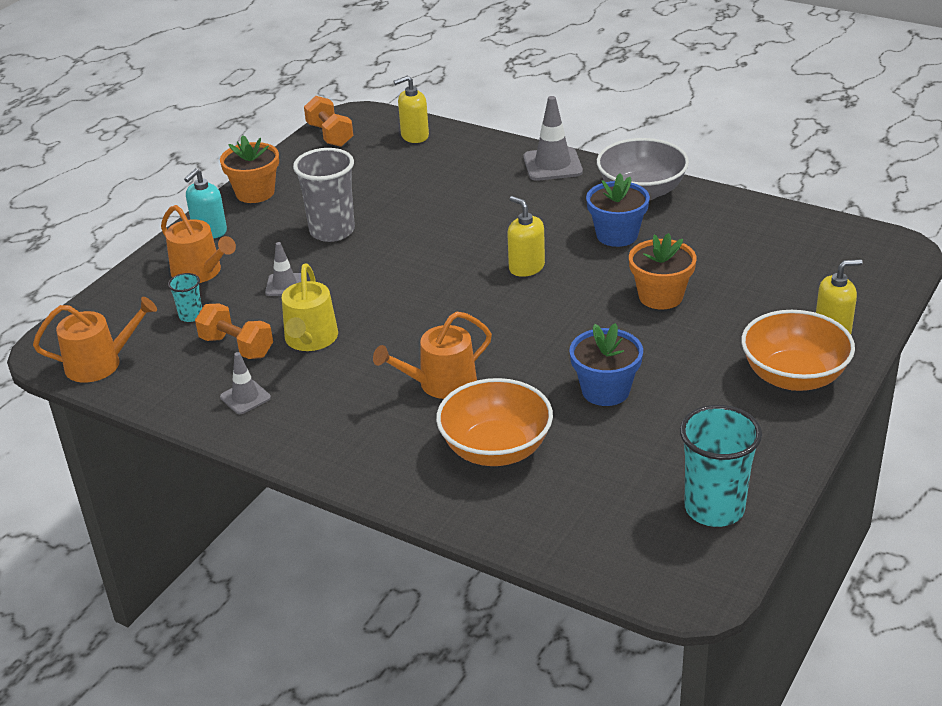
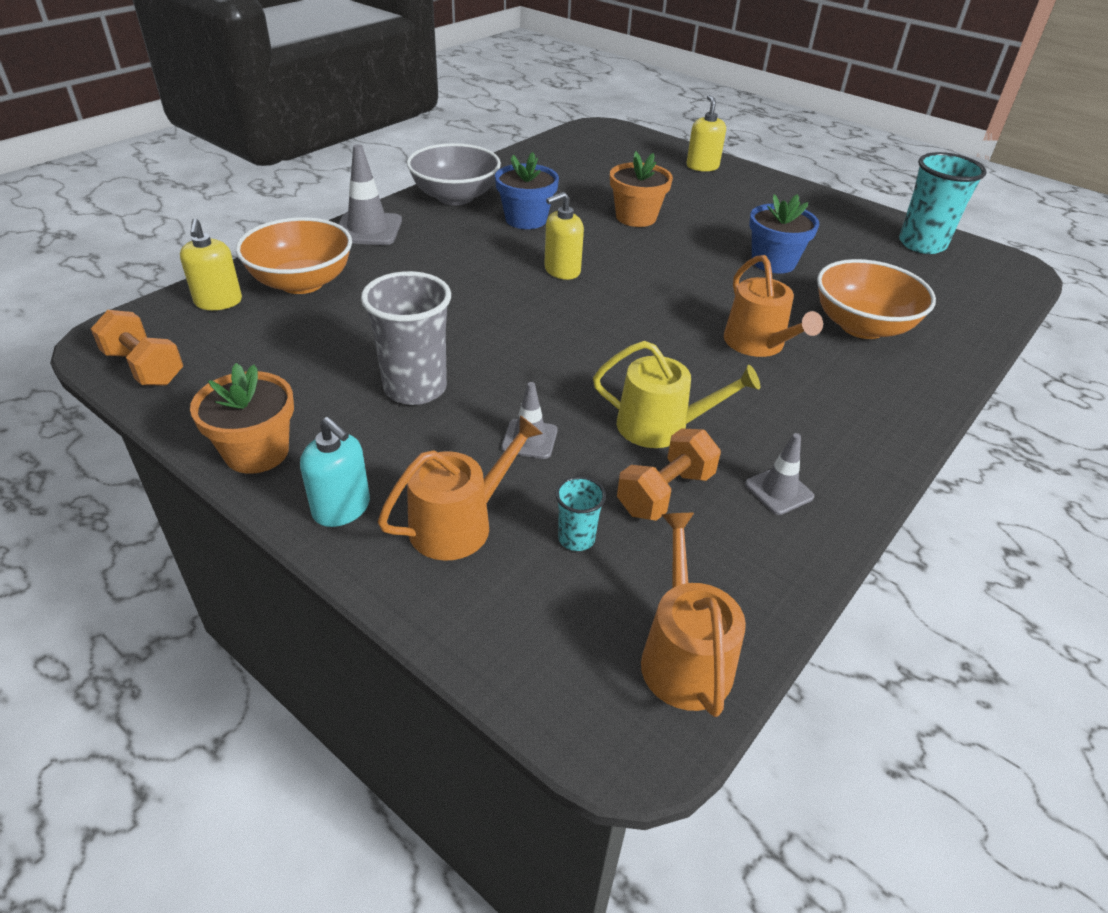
camera: 85 degrees left, 5 degrees up
(330, 135) = (144, 367): orange dumbbell -> orange dumbbell turned 60 degrees clockwise
(793, 376) = (758, 189): orange bowl -> orange bowl (302, 282)

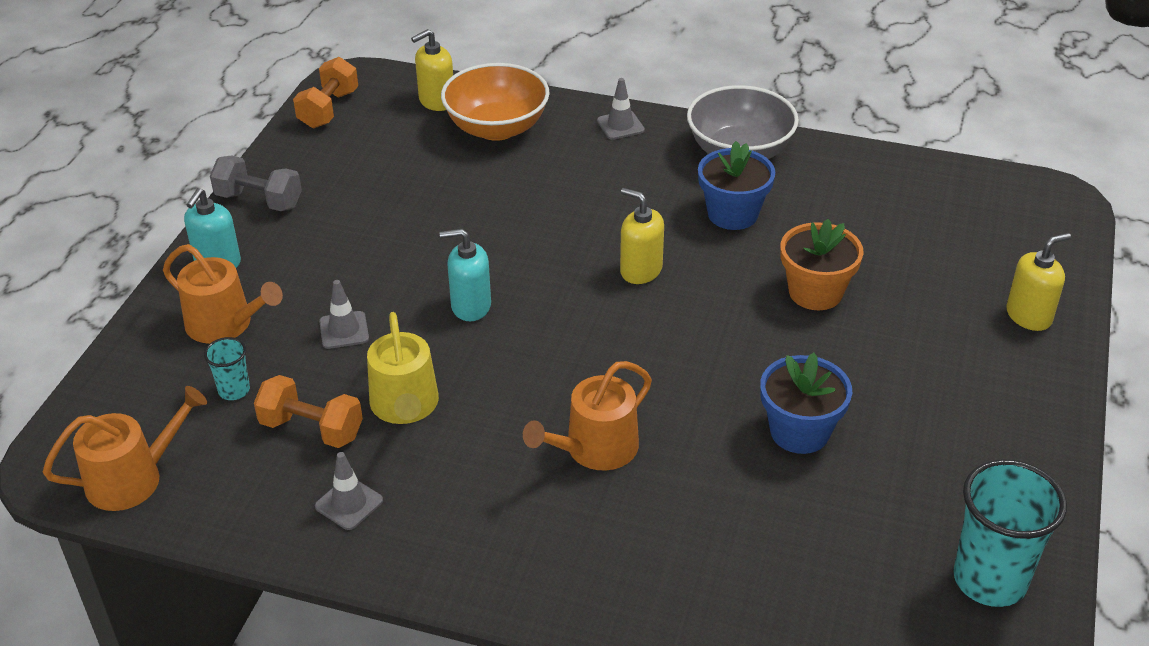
camera: 70 degrees right, 0 degrees up
(257, 452) = (259, 200): orange flower pot -> grey dumbbell
(368, 229) = (620, 125): grey traffic cone -> grey traffic cone, size x0.60
(415, 388) = (379, 245): grey cup -> none
(547, 358) = (470, 306): none -> turquoise soap dispenser
(862, 326) = (697, 534): orange bowl -> none

